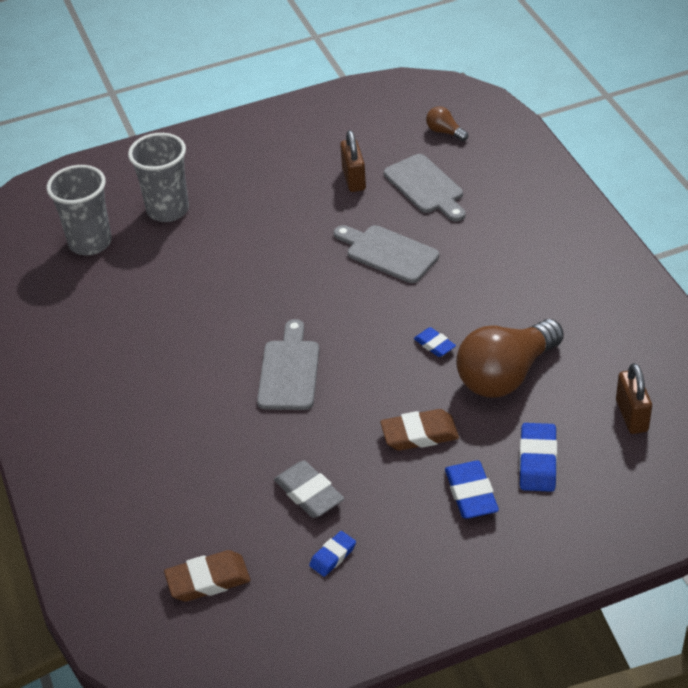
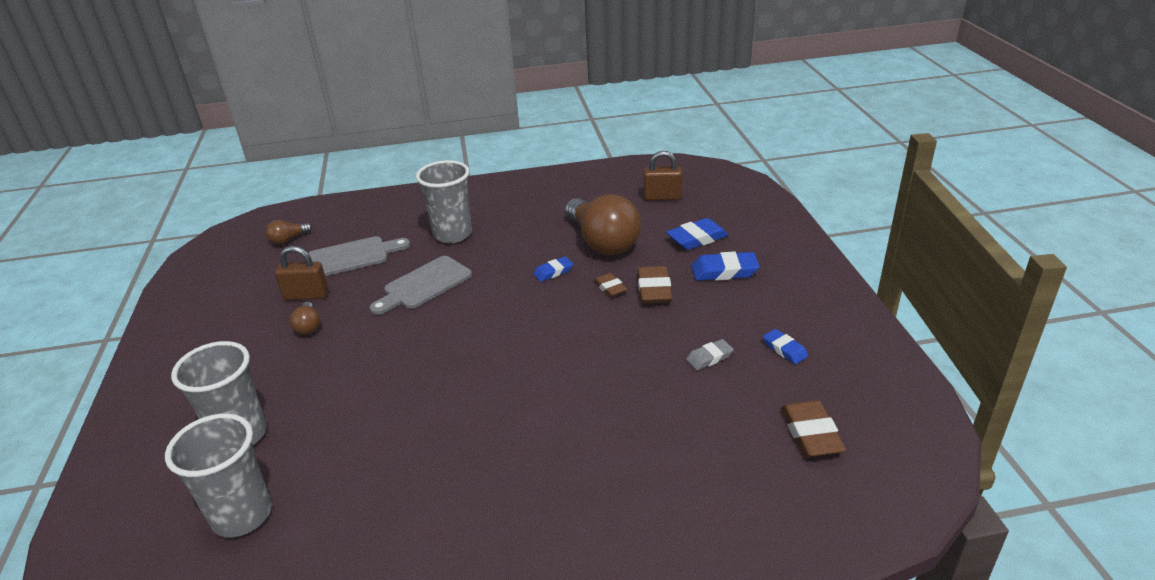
camera: 80 degrees left, 10 degrees down
(289, 371) = (549, 358): grey cutting board -> none
(308, 197) = (308, 326): none -> brown light bulb
(309, 493) = (709, 358): grey eraser -> grey eraser, size x0.61
(414, 397) = (610, 288): none -> brown eraser
(488, 247) = (452, 234): none -> grey cup
(538, 461) = (697, 238): blue eraser -> blue eraser turned 45 degrees counterclockwise

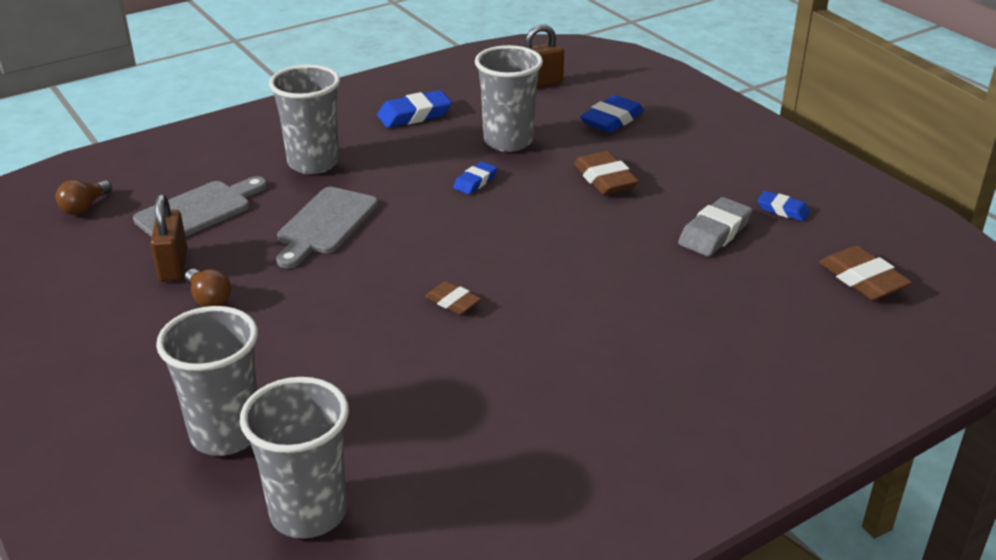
camera: 25 degrees left, 0 degrees up
(306, 295) = (173, 265): brown padlock -> brown padlock turned 75 degrees counterclockwise
(602, 242) = (508, 141): brown light bulb -> grey cup
(610, 288) = (555, 186): brown eraser -> brown eraser (453, 302)
(709, 358) = (714, 233): grey eraser -> grey eraser, size x1.63
(724, 271) = (666, 147): blue eraser -> blue eraser (414, 115)

